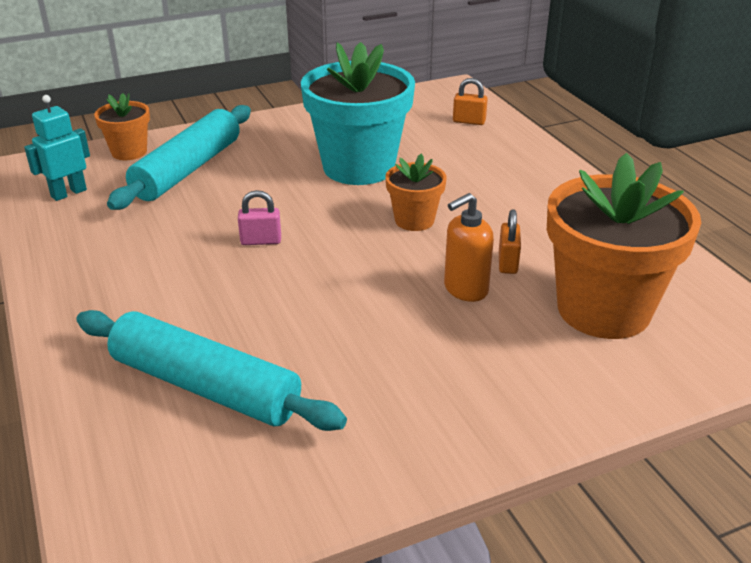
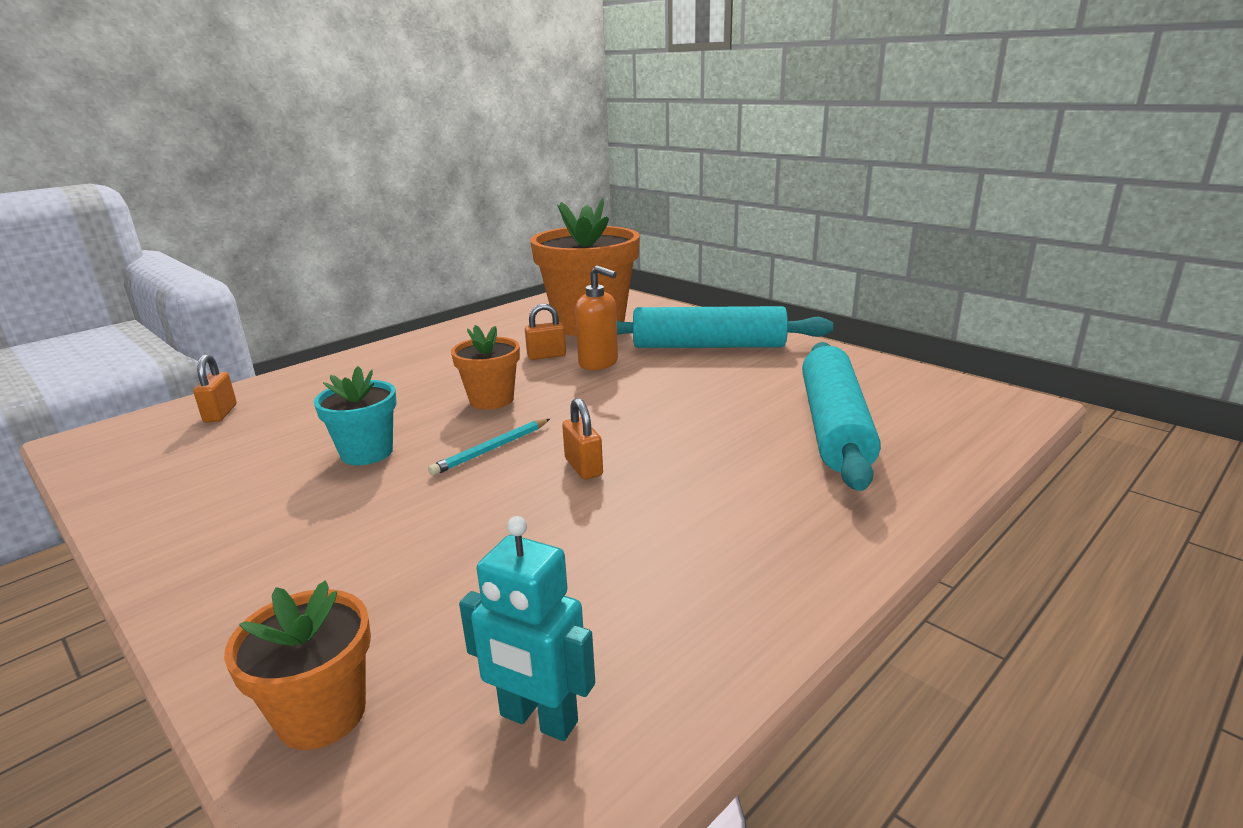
camera: 110 degrees left, 10 degrees down
(188, 169) = (397, 595): turquoise rolling pin -> turquoise rolling pin (708, 346)
(261, 241) = (583, 467): pink padlock -> orange padlock
(322, 210) = (491, 449): none -> turquoise pencil
(359, 167) = (367, 453): turquoise flower pot -> turquoise flower pot, size x0.50

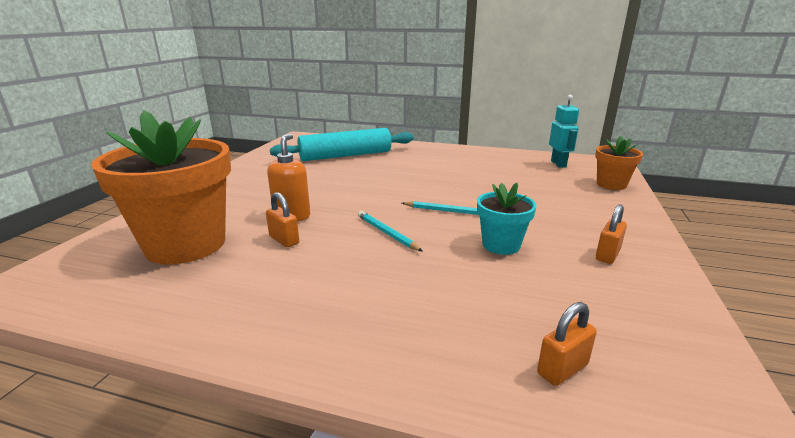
camera: 120 degrees left, 0 degrees up
(491, 400) = (387, 233): orange flower pot -> turquoise pencil
(583, 467) = (436, 187): orange padlock -> orange padlock (607, 255)
(708, 346) = (240, 191): turquoise rolling pin -> none

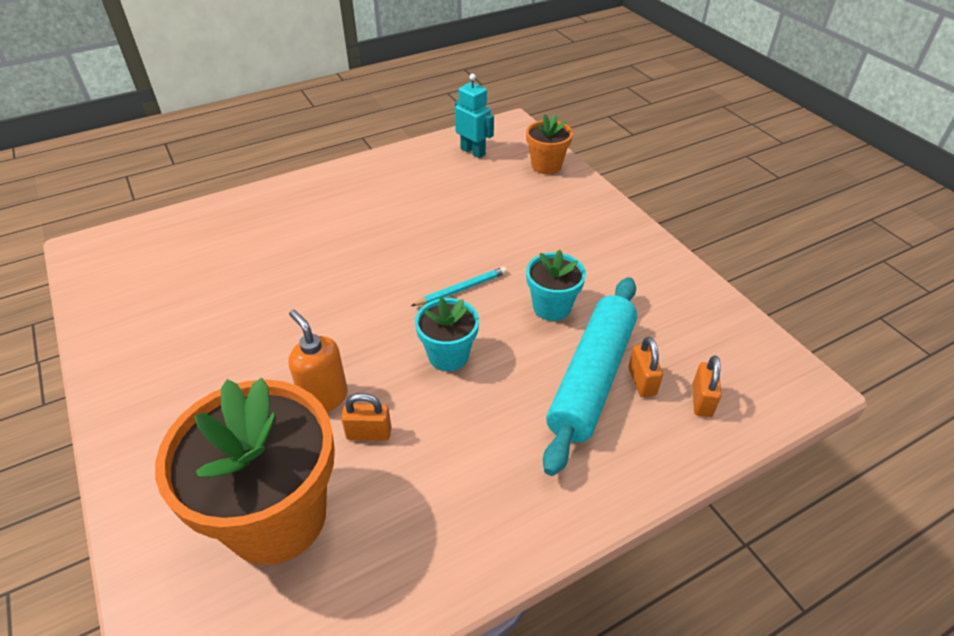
camera: 45 degrees left, 20 degrees up
(345, 155) = (224, 256): turquoise rolling pin -> turquoise rolling pin (591, 378)
(387, 233) = (448, 355): turquoise pencil -> turquoise flower pot
(607, 255) = (627, 269): orange padlock -> orange padlock (642, 381)

